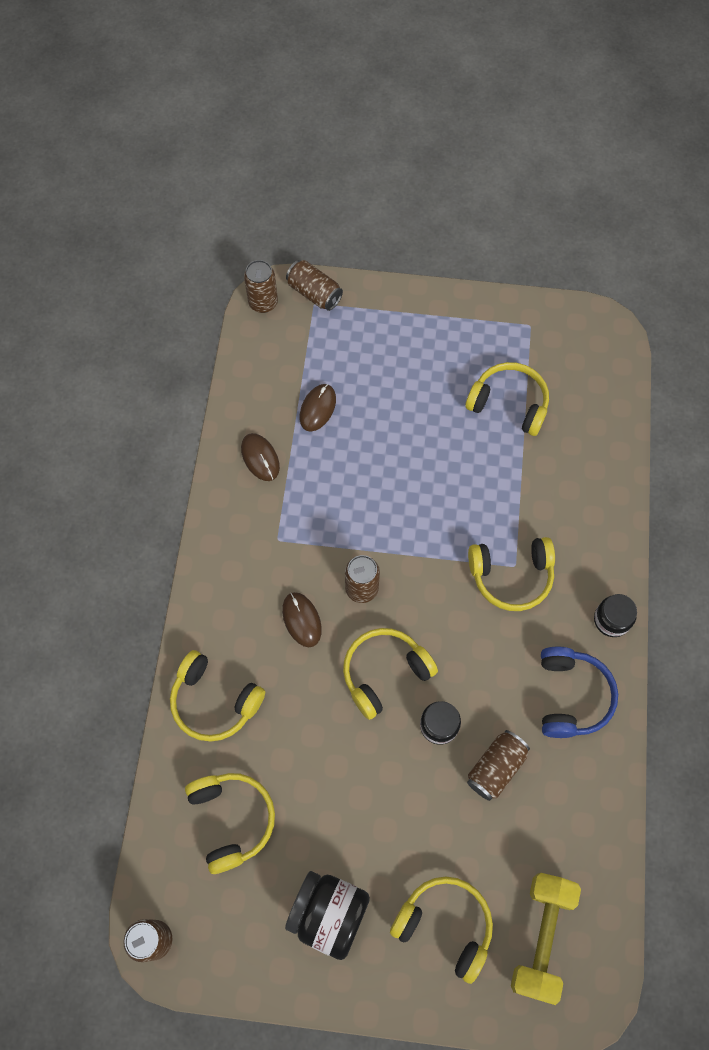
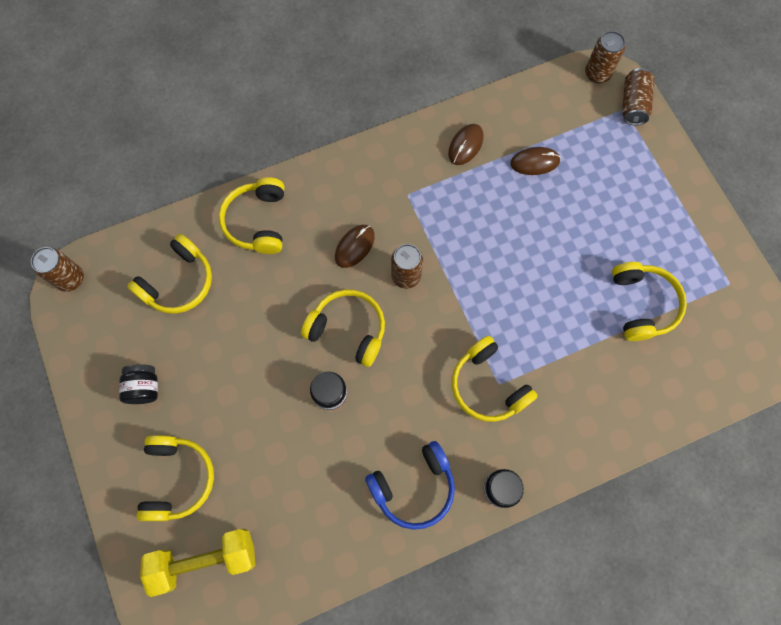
camera: 60 degrees right, 5 degrees up
(329, 914) = (144, 388): black jar -> black jar, size x0.62
(496, 768) = (320, 455): brown can -> none

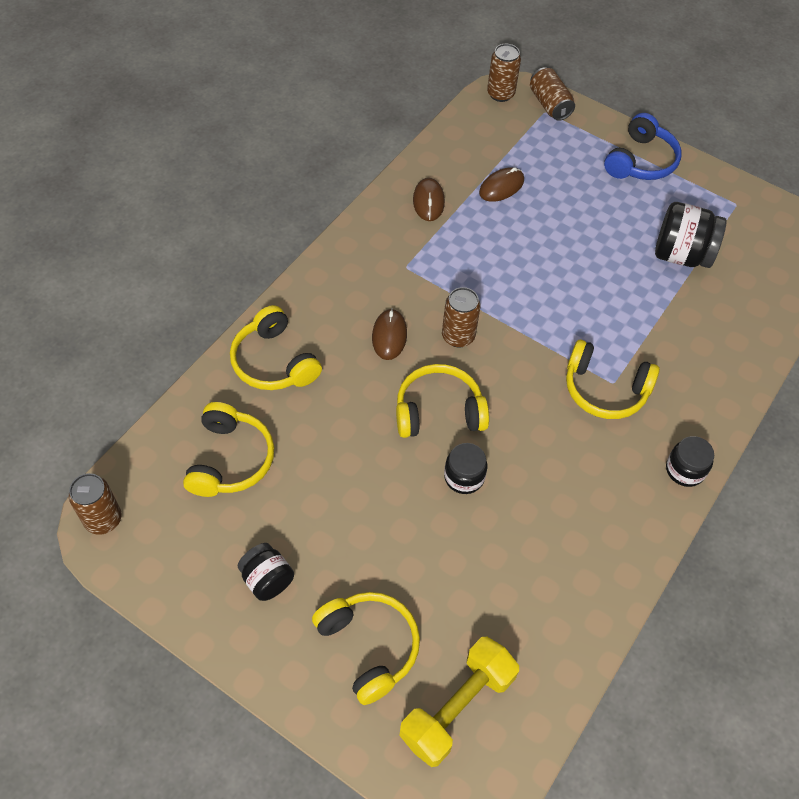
camera: 35 degrees left, 15 degrees down
(414, 487) = (607, 514): blue headphones -> blue headphones (640, 161)
(642, 304) = (681, 255): yellow headphones -> black jar

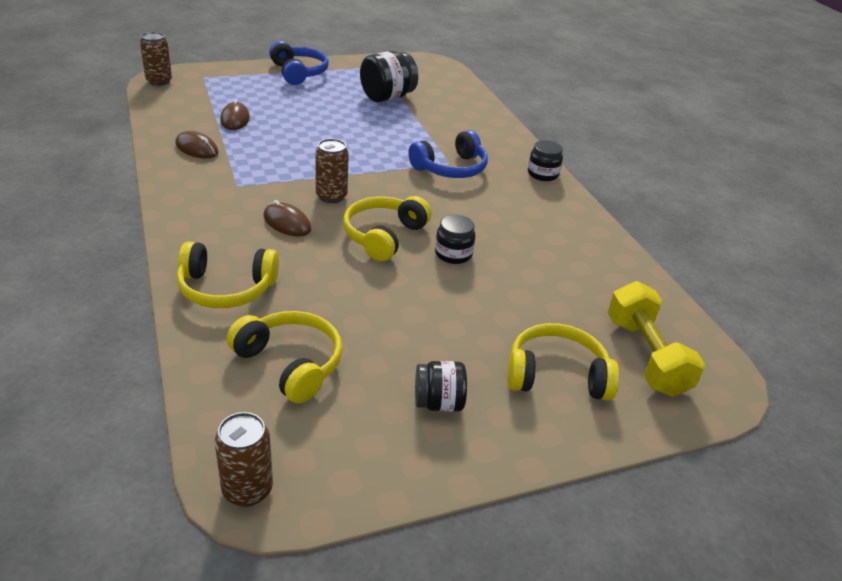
camera: 55 degrees left, 20 degrees down
(549, 104) = (201, 73): brown can -> none
(605, 389) = (451, 168): yellow headphones -> blue headphones

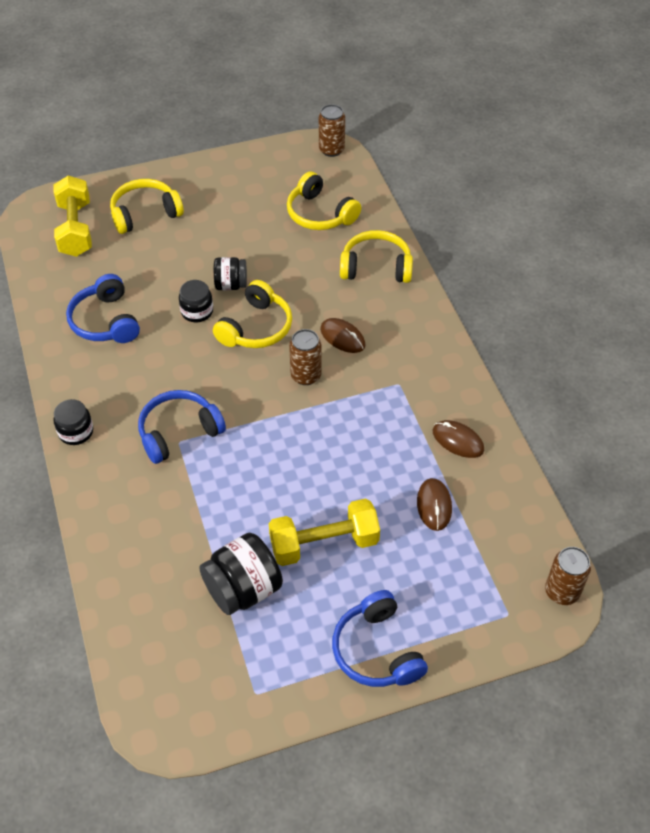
camera: 175 degrees left, 15 degrees up
(327, 109) = (324, 544): none -> yellow dumbbell
(438, 403) = (226, 194): black jar -> black jar (231, 285)
(554, 251) = (105, 321): none -> blue headphones
(556, 375) = (145, 214): yellow headphones -> yellow headphones turned 150 degrees clockwise

